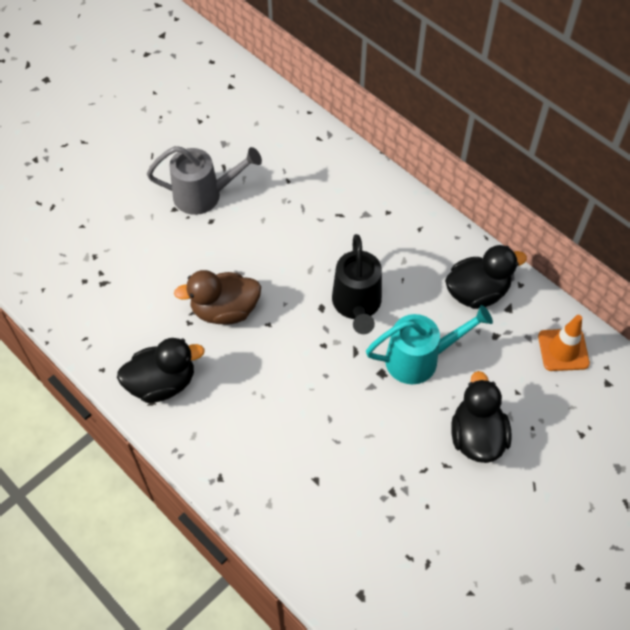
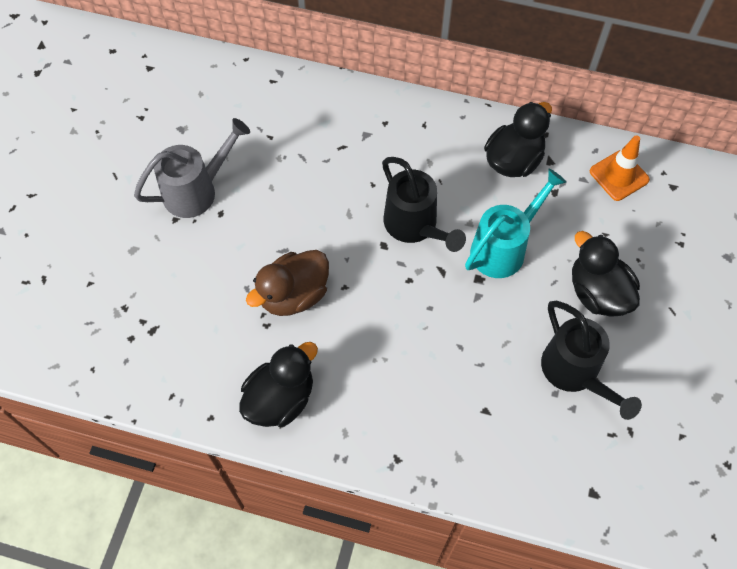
camera: 30 degrees left, 5 degrees up
(411, 491) = (575, 373): none -> black watering can

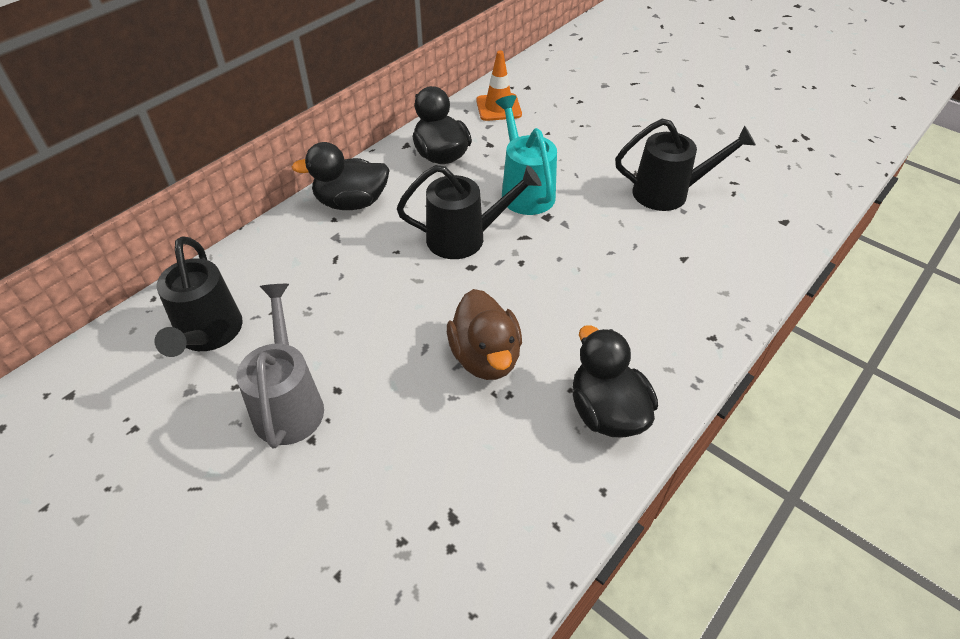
camera: 65 degrees left, 15 degrees down
(230, 111) = (208, 335): none -> black watering can
(597, 293) = (600, 155): black duck -> black duck (351, 202)

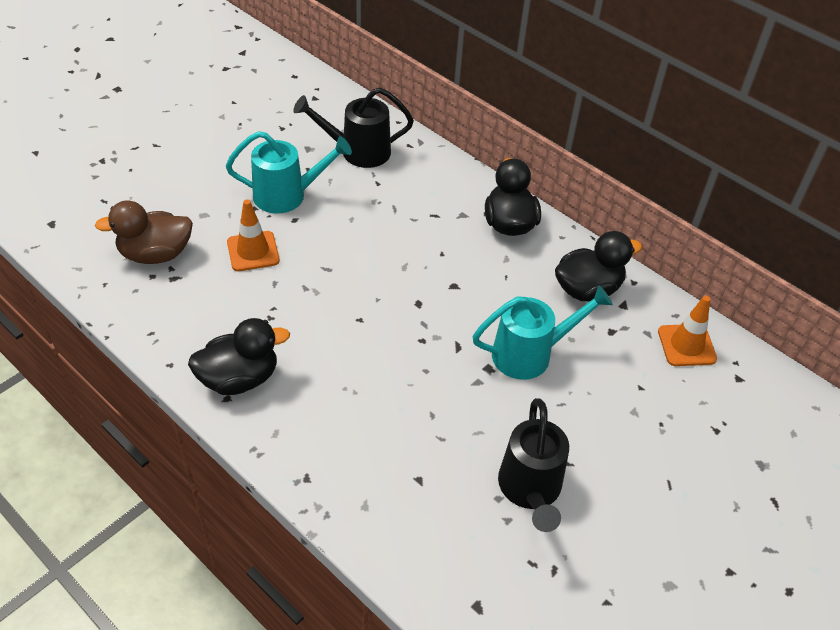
camera: 90 degrees right, 0 degrees up
(289, 403) = (287, 195): grey watering can -> turquoise watering can
(397, 428) = (253, 251): none -> orange traffic cone
(465, 238) = (457, 301): black watering can -> none
(485, 357) = (310, 305): brown duck -> brown duck (155, 254)

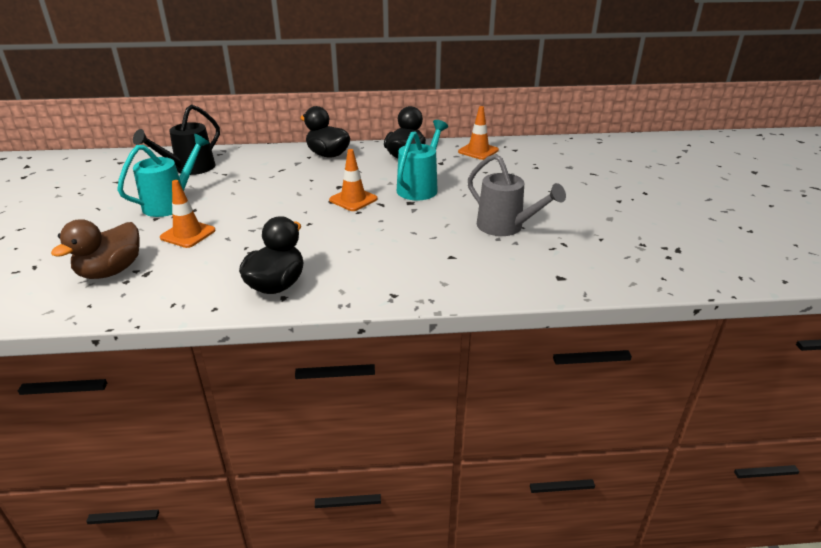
camera: 45 degrees left, 15 degrees down
(441, 317) = (353, 199): none -> orange traffic cone
(530, 490) = (505, 227): black watering can -> grey watering can

